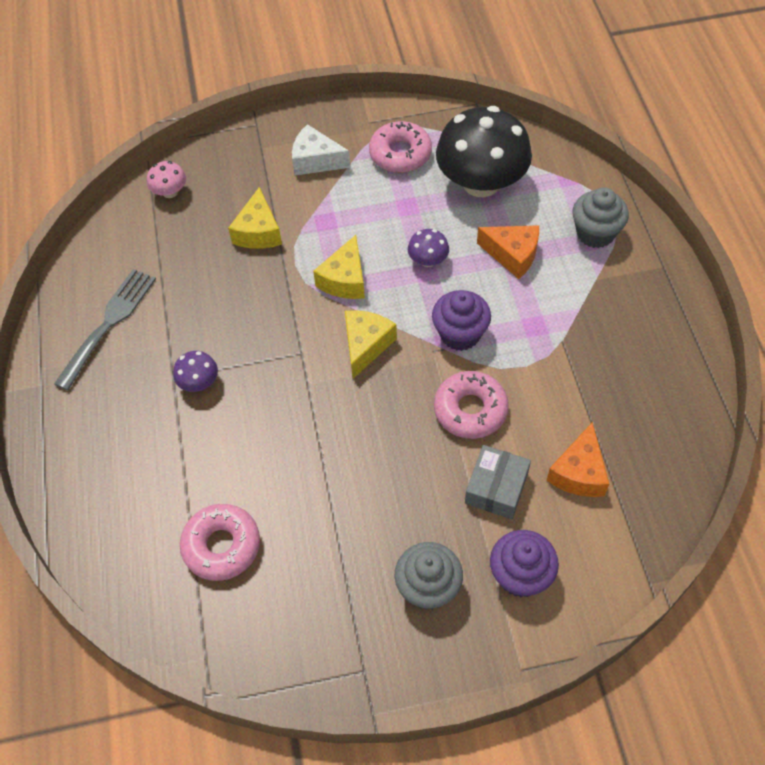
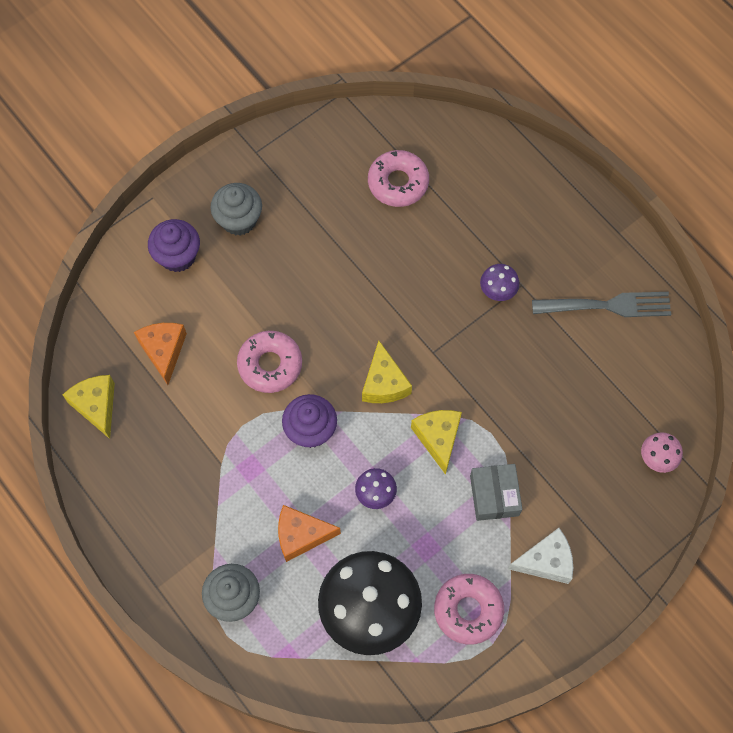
camera: 150 degrees right, 10 degrees up
(109, 323) = (608, 305): grey fork -> grey fork turned 90 degrees counterclockwise
(258, 232) = (546, 452): yellow cheese -> yellow cheese (96, 406)
(496, 488) = (222, 311): grey box -> grey box (494, 495)

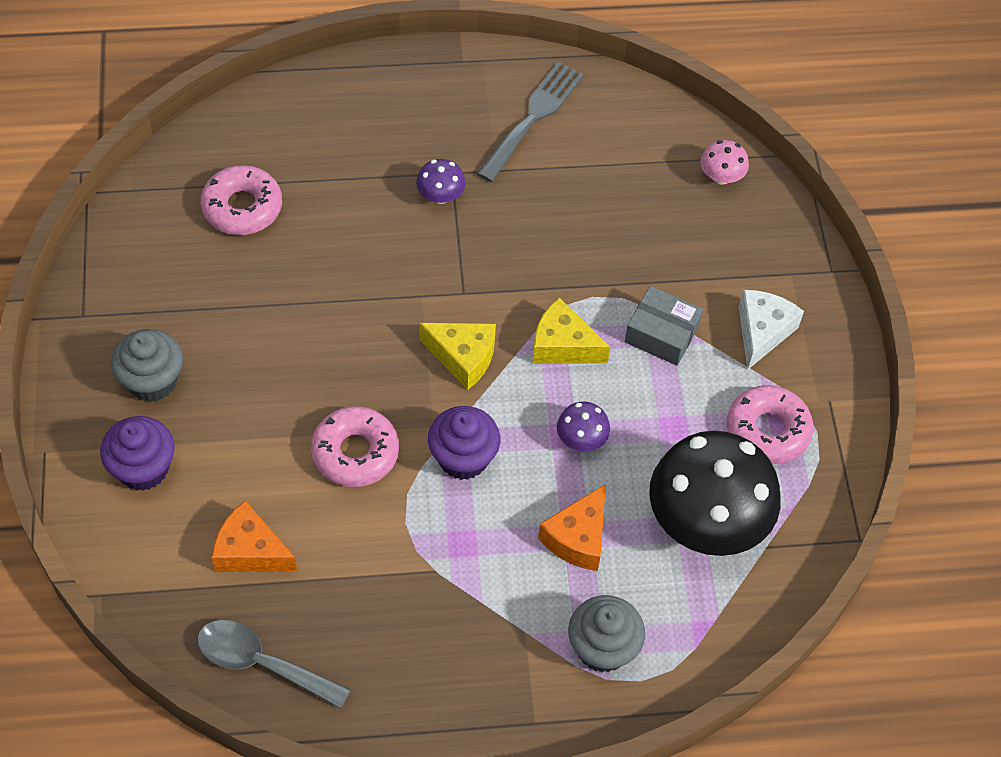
camera: 60 degrees left, 10 degrees down
(96, 406) = (261, 663): yellow cheese -> grey spoon

